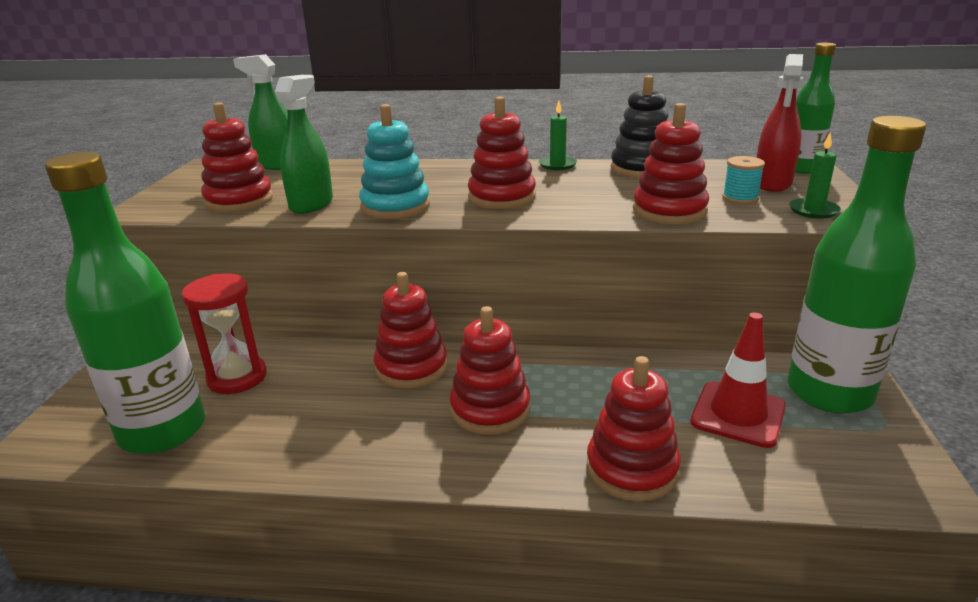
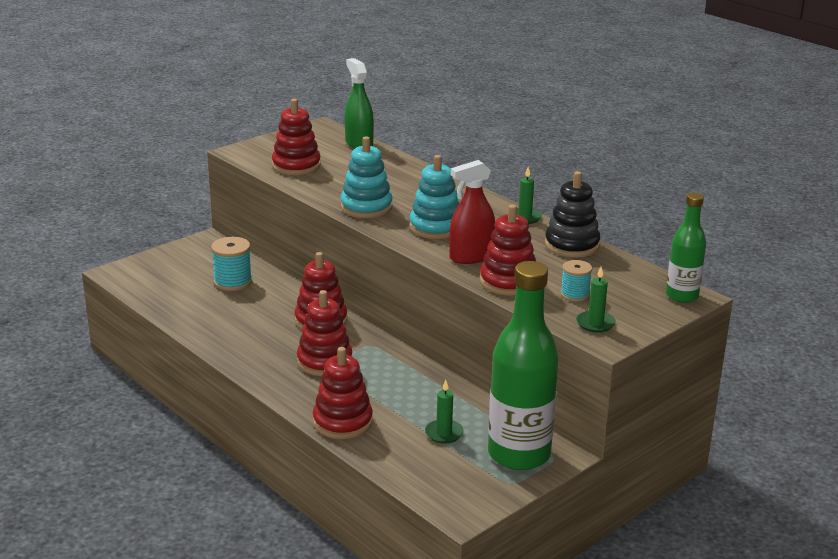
camera: 40 degrees right, 0 degrees up
(163, 431) = (171, 292): green bottle -> none
(237, 377) = (233, 282): red hourglass -> turquoise spool
(311, 204) = (327, 185): green spray bottle -> none
(502, 197) = (436, 227): red stacking toy -> turquoise stacking toy
(738, 414) = (444, 433): red traffic cone -> green candle
(772, 183) = (627, 295): red spray bottle -> red spray bottle (471, 257)

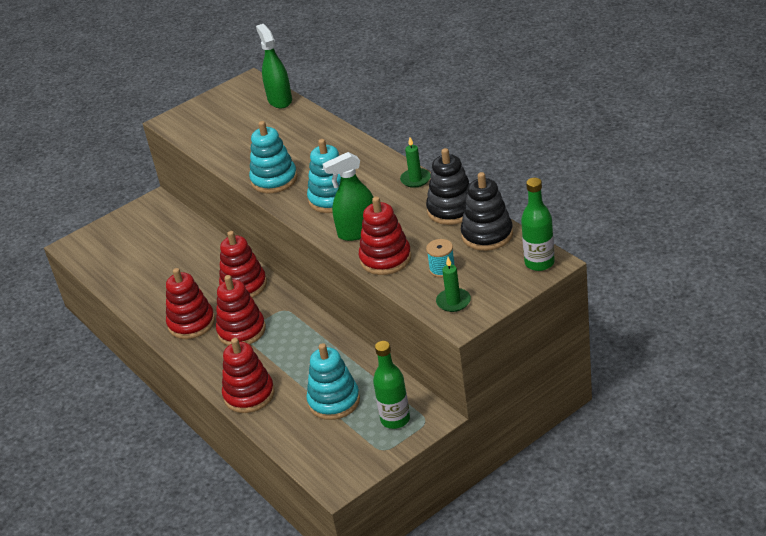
camera: 10 degrees right, 10 degrees up
(233, 282) = (172, 248): turquoise spool -> none
(296, 166) = (219, 134): red stacking toy -> red stacking toy (191, 323)
(444, 433) = (334, 401): green candle -> turquoise stacking toy
(471, 257) = (358, 231): red spray bottle -> green spray bottle
(519, 454) = (395, 419): green bottle -> green bottle, size x0.55
(617, 268) = (487, 235): none -> black stacking toy

